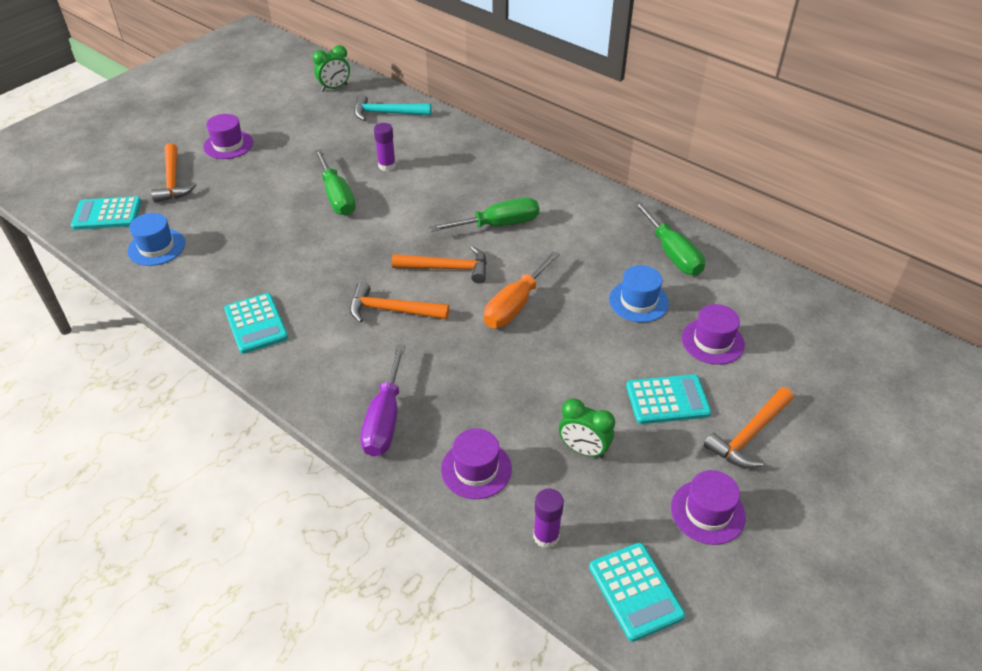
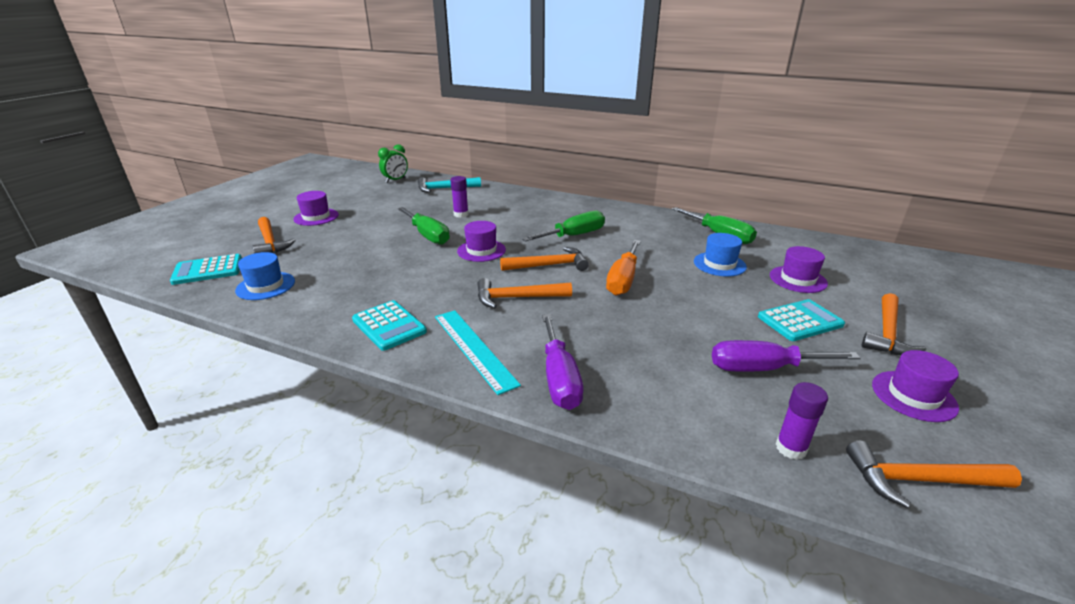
camera: 15 degrees left, 15 degrees down
(322, 368) = (473, 349): none -> turquoise ruler
(476, 469) = (677, 403): purple hat -> purple hat (481, 250)
(583, 449) = (763, 368): green clock -> purple screwdriver
(635, 591) = (920, 480): turquoise calculator -> orange hammer

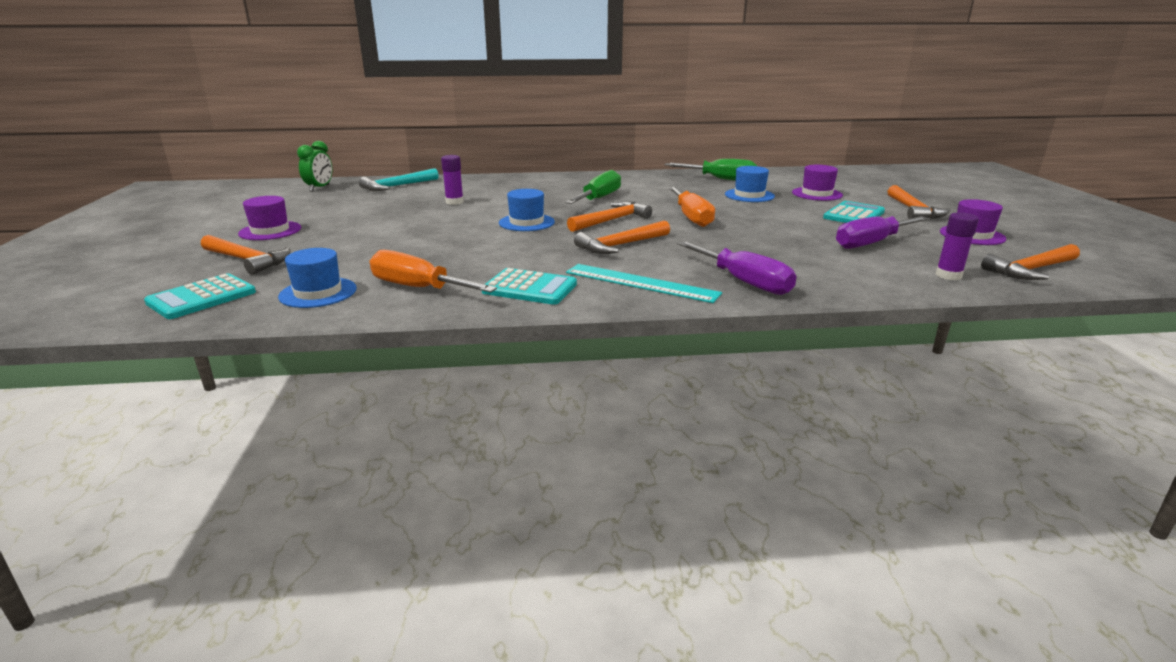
camera: 30 degrees left, 5 degrees down
(323, 301) = (418, 288): none -> orange screwdriver
(428, 235) = (446, 222): green screwdriver -> none
(481, 250) = (526, 222): purple hat -> blue hat

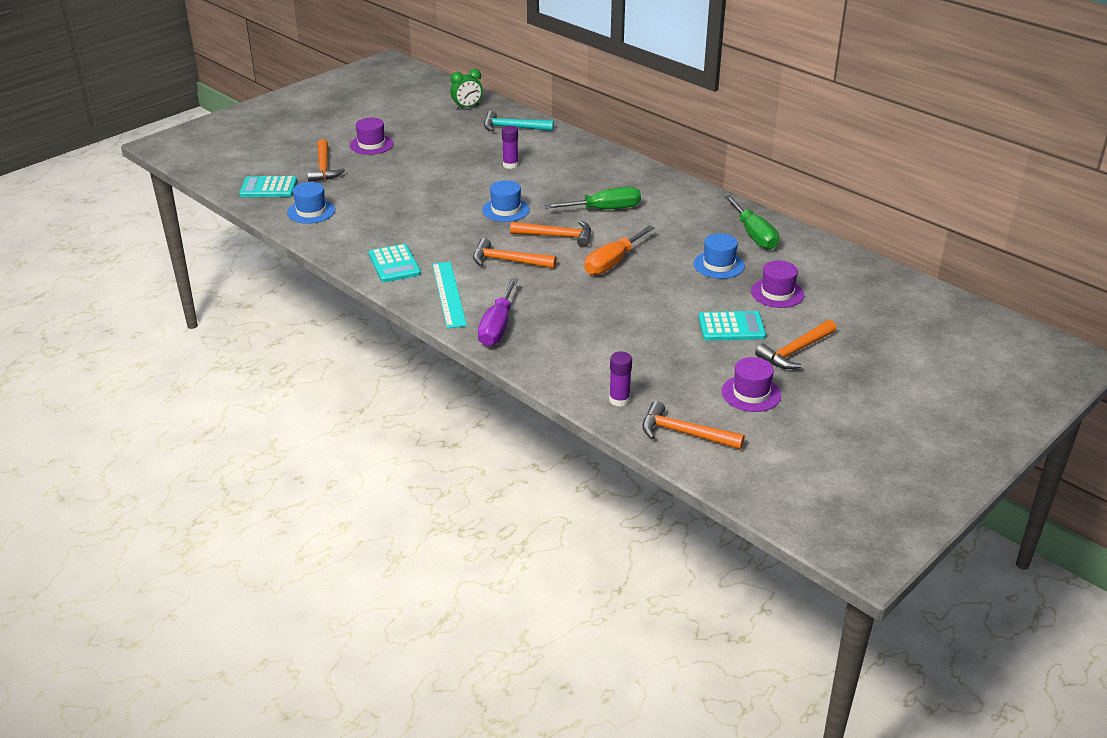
camera: 50 degrees right, 10 degrees up
(418, 288) = (352, 233): orange screwdriver -> none
(871, 243) = (657, 353): purple screwdriver -> none

